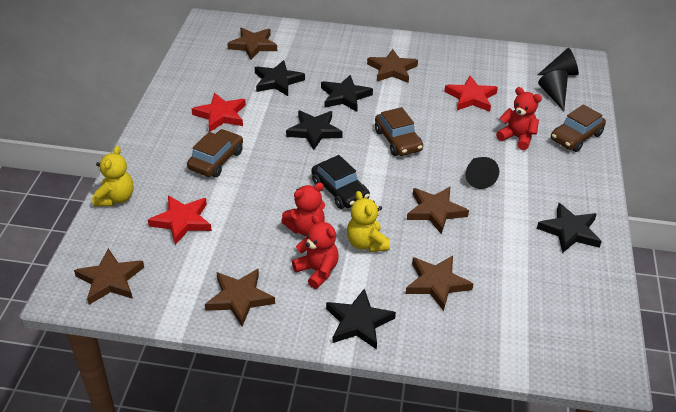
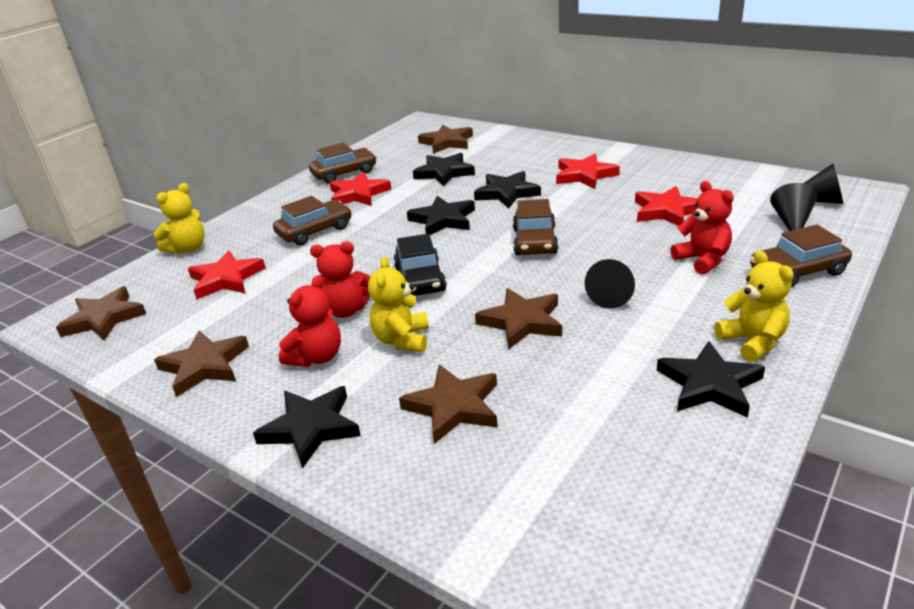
camera: 30 degrees right, 10 degrees down
(187, 93) = (344, 173): none -> brown car
(317, 271) = (316, 357): red teddy bear -> red teddy bear turned 45 degrees clockwise
(392, 69) = (584, 175): brown star -> red star
(577, 196) = (752, 342): none -> yellow teddy bear

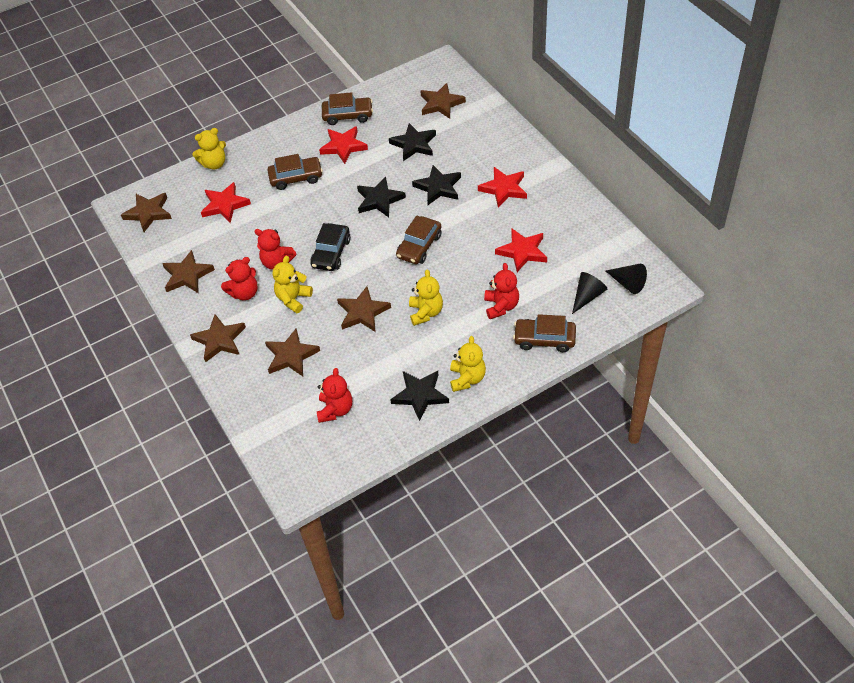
camera: 25 degrees right, 20 degrees up
(311, 428) = (219, 340): black star -> brown star
(595, 453) = (335, 409): none -> red teddy bear
(612, 295) = (426, 312): black cone -> yellow teddy bear

